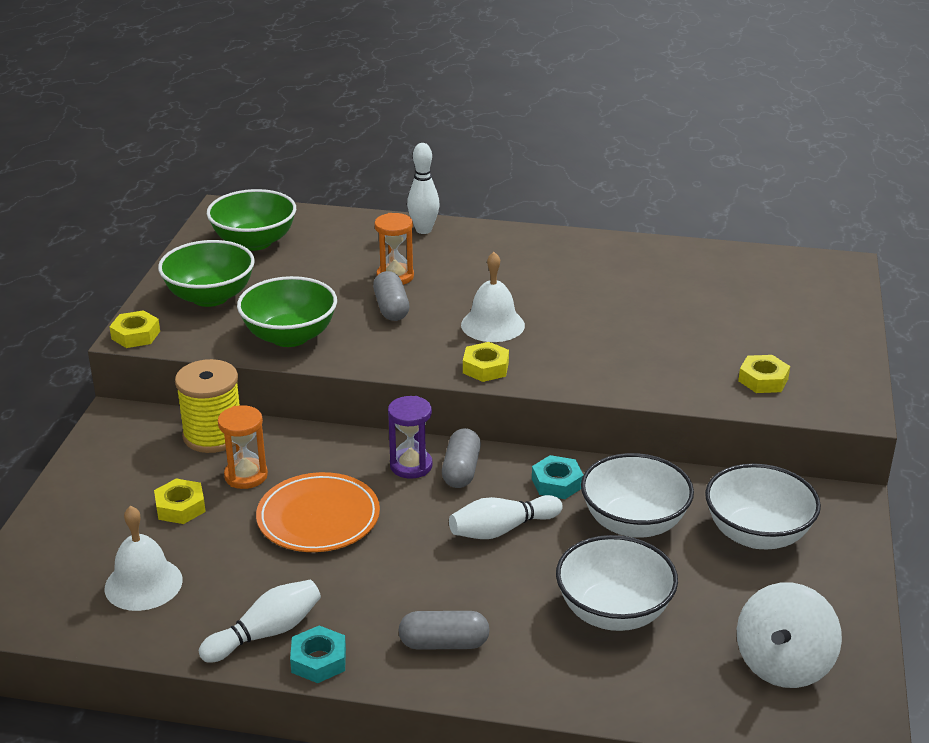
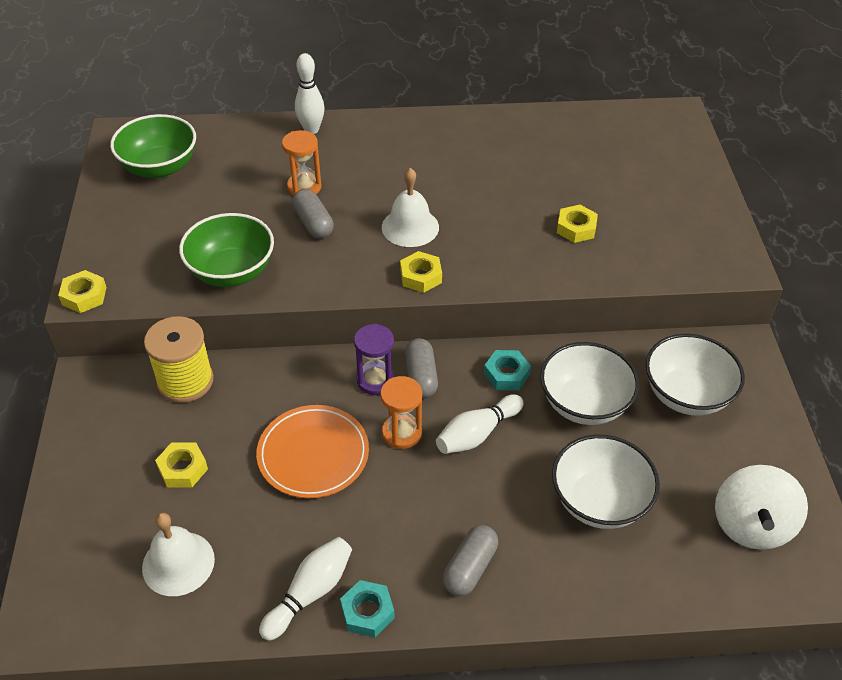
camera: 15 degrees left, 15 degrees up
(210, 297) = (140, 238): green bowl -> none
(246, 476) = (231, 421): orange hourglass -> orange hourglass (401, 433)
(444, 643) = (470, 568): grey capsule -> grey capsule turned 45 degrees counterclockwise
(763, 380) = (657, 247): yellow nut -> yellow nut (576, 228)

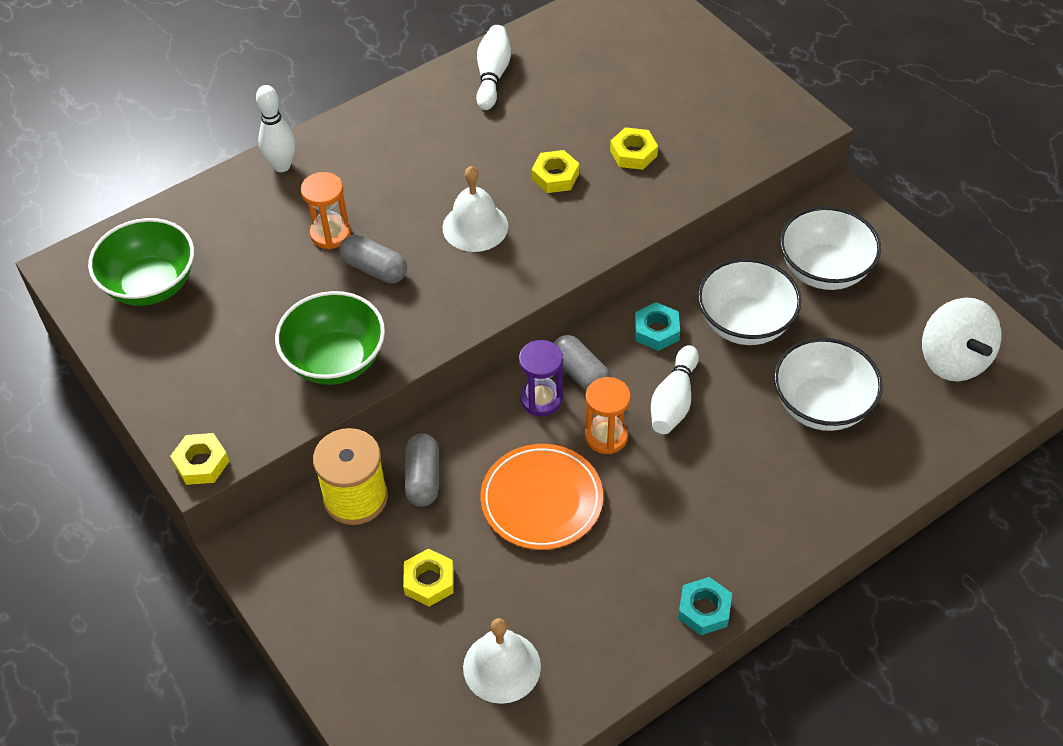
camera: 30 degrees left, 5 degrees up
(310, 593) = (642, 623): white bowling pin -> white bowling pin (492, 76)
(420, 276) = (527, 273): yellow nut -> yellow nut (555, 176)
(470, 568) = (759, 523): grey capsule -> grey capsule (423, 478)

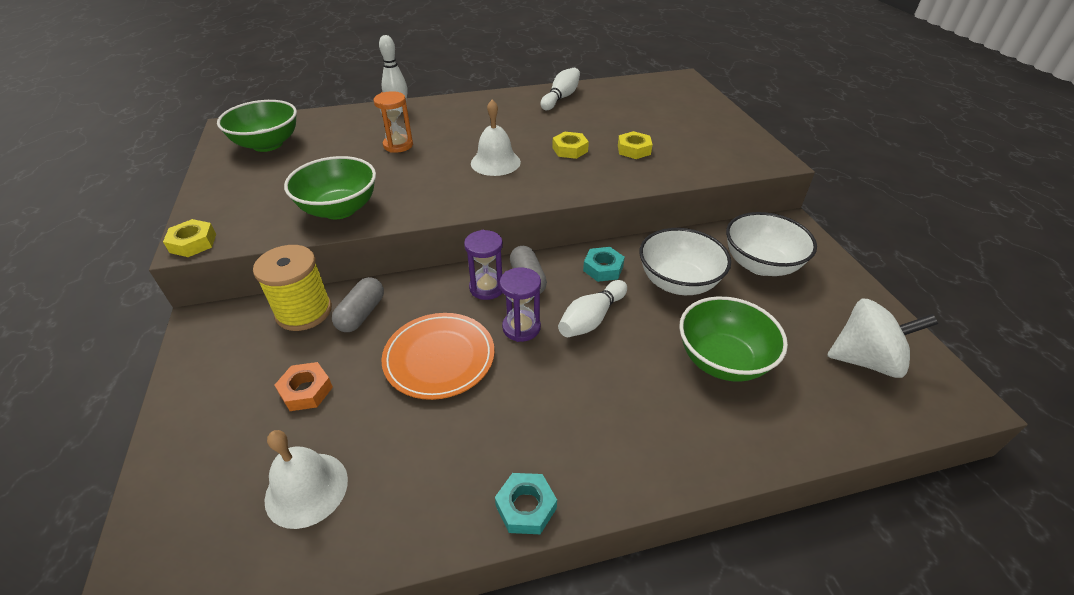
camera: 20 degrees right, 10 degrees down
(374, 269) = (410, 168): grey capsule -> none
(429, 581) = (306, 390): yellow nut -> orange nut
(606, 436) = (521, 328): orange hourglass -> purple hourglass
(821, 406) = (722, 360): white bowl -> green bowl
(953, 360) = (865, 360): white spinning top -> white spinning top turned 90 degrees counterclockwise

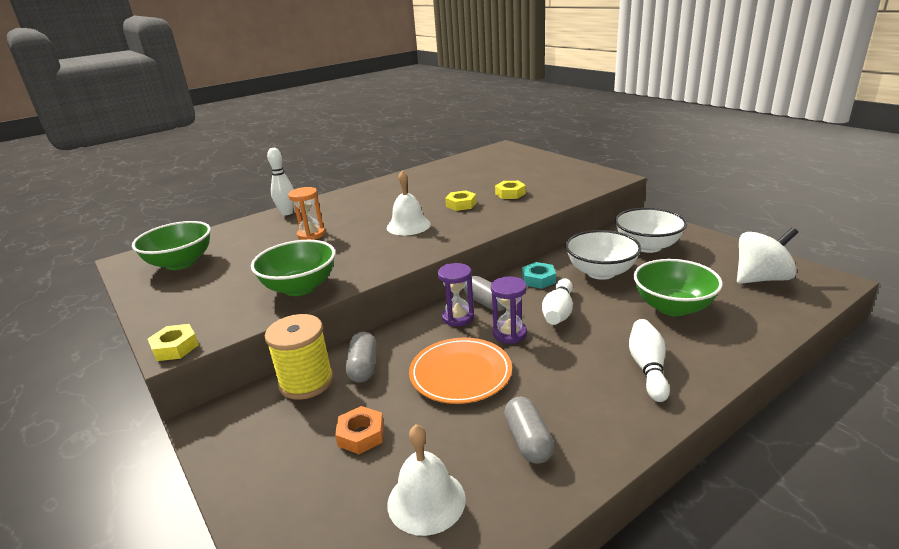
camera: 20 degrees left, 15 degrees down
(442, 465) = (528, 441): none -> grey capsule
(526, 507) = (618, 441): turquoise nut -> none
(561, 97) = (421, 176): white bowling pin -> white bowling pin (647, 368)

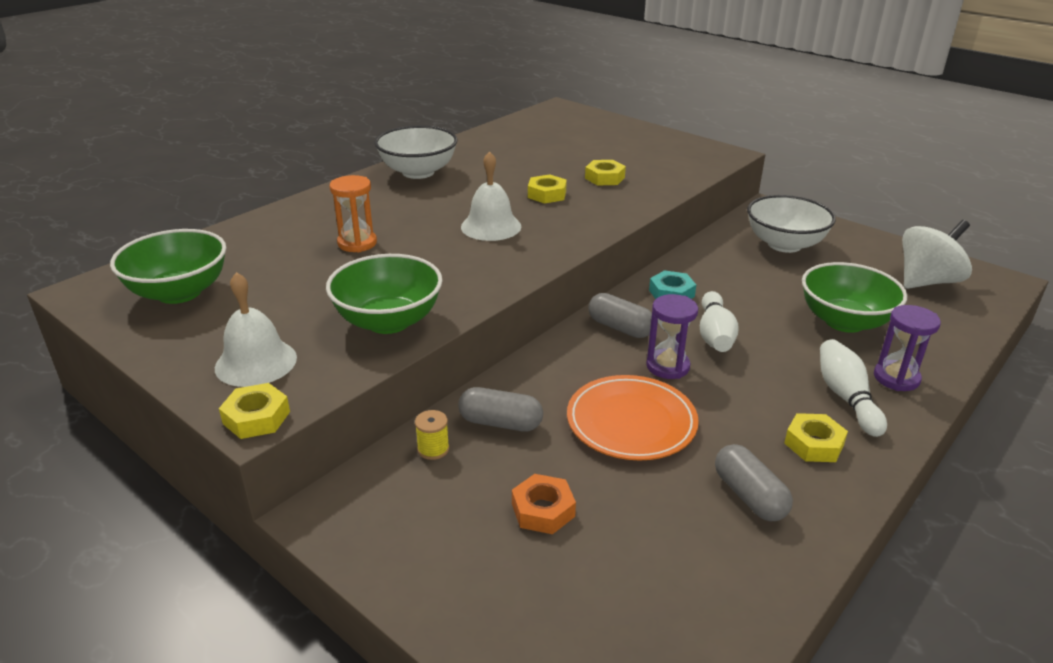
camera: 15 degrees left, 5 degrees up
(287, 213) = (299, 210): white bowling pin -> none
(306, 382) = (433, 449): yellow spool -> yellow spool, size x0.44
(363, 367) = (500, 423): grey capsule -> grey capsule turned 60 degrees counterclockwise
(426, 501) = (663, 579): white bell -> white bell (256, 362)
(458, 317) = (592, 349): purple hourglass -> purple hourglass (896, 378)
(601, 272) = (743, 280): white bowl -> white bowl (418, 172)
(602, 403) = (814, 444): none -> yellow nut

